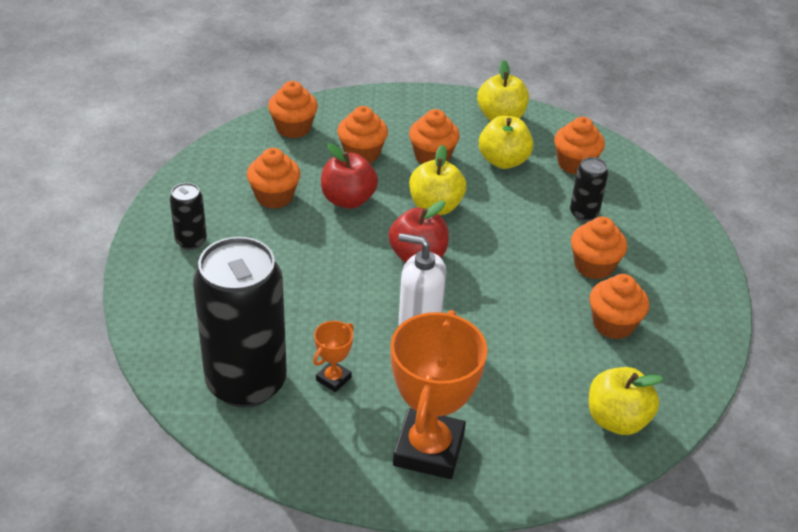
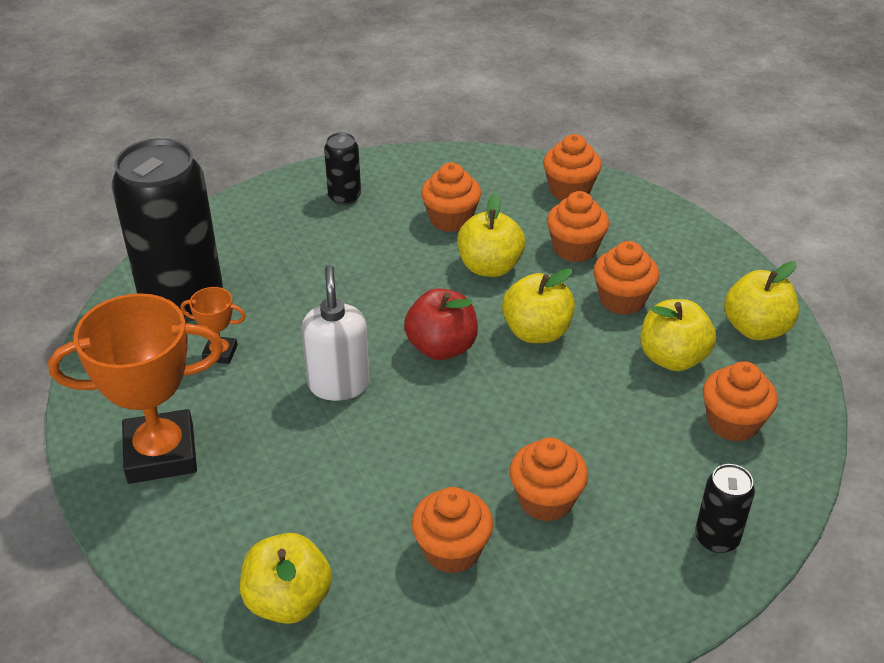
camera: 65 degrees right, 0 degrees up
(348, 200) = (489, 267): red apple -> yellow apple
(584, 213) = (640, 461): black can -> black can (716, 538)

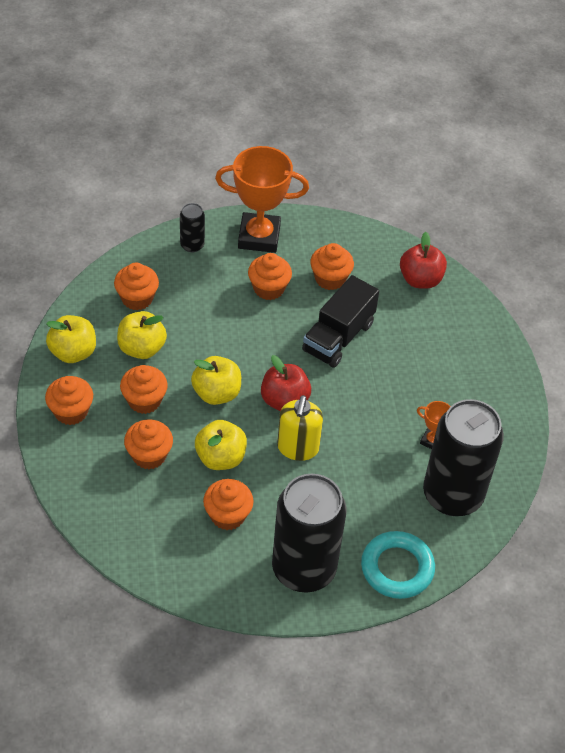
camera: 165 degrees left, 10 degrees up
(161, 453) = (478, 379): orange trophy -> orange trophy (259, 237)
(239, 220) = (397, 568): none -> turquoise ring
(288, 600) = (420, 279): yellow apple -> red apple
(339, 384) = (360, 393): white soap dispenser -> none
(344, 197) = (304, 569): black can -> black can, size x2.25
(399, 300) = (297, 448): none -> yellow soap dispenser
(399, 454) = (338, 337): none -> black truck
(569, 190) = (116, 518): orange cupcake -> orange cupcake (71, 411)

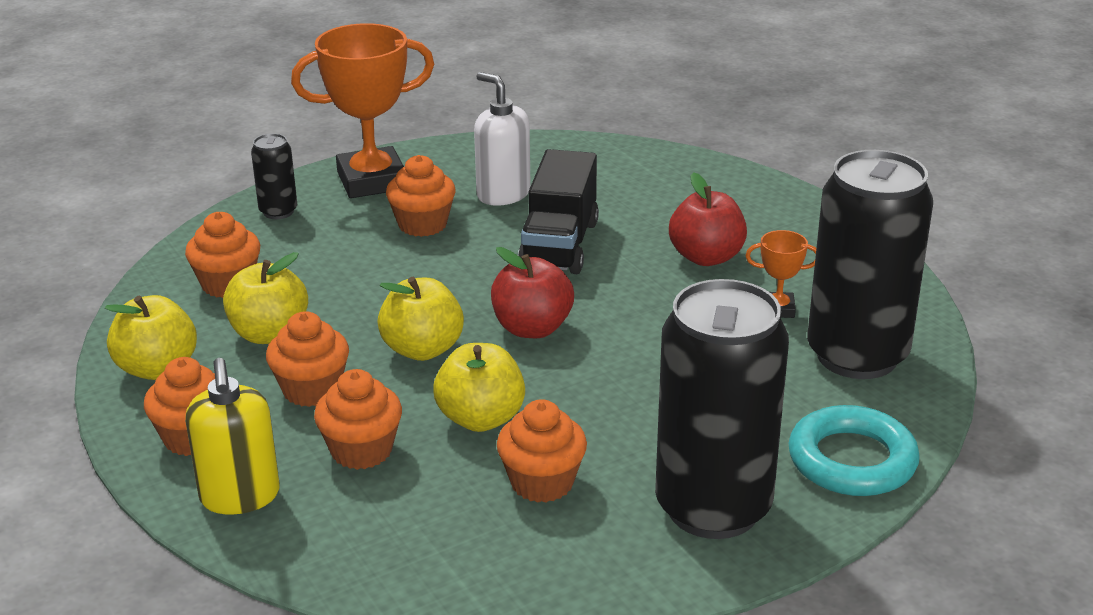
camera: 20 degrees left, 20 degrees down
(297, 448) = (592, 372): yellow soap dispenser -> yellow soap dispenser (240, 496)
(330, 279) = (503, 194): orange cupcake -> white soap dispenser
(420, 279) = (626, 165): red apple -> red apple (706, 257)

